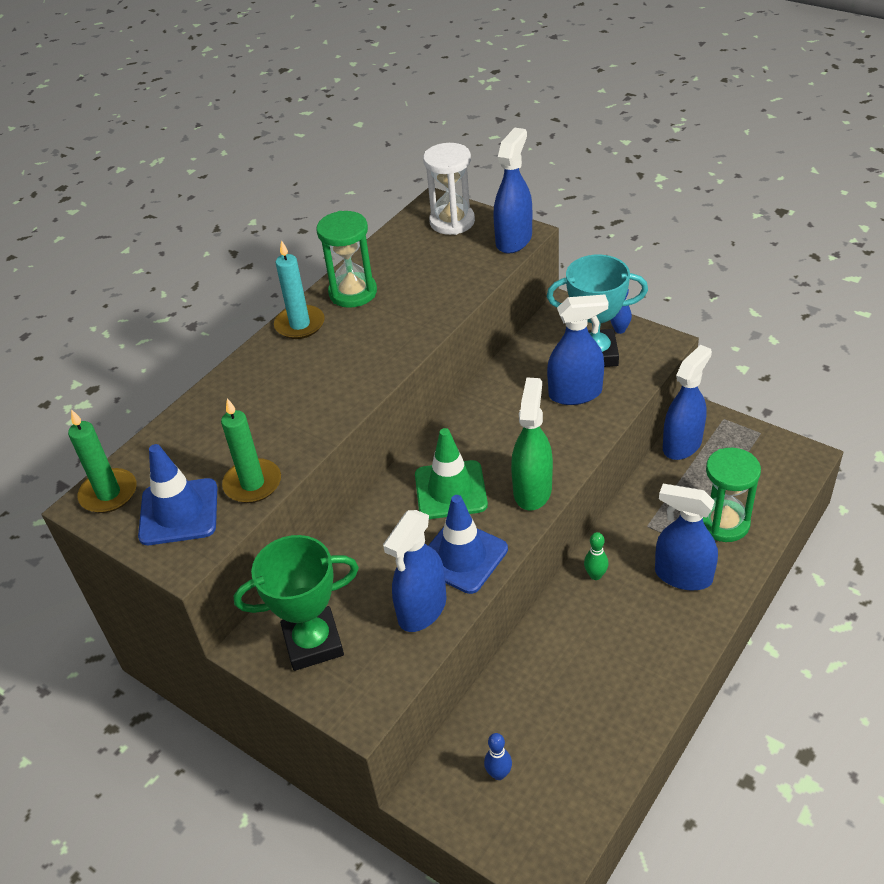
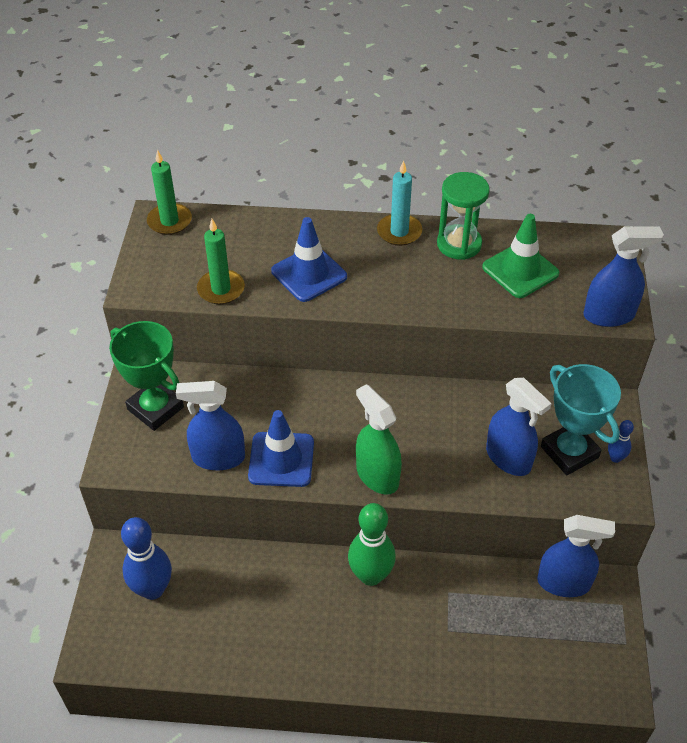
camera: 55 degrees right, 5 degrees up
(179, 512) = (173, 265): blue traffic cone -> blue traffic cone (309, 274)
(450, 490) = (343, 421): green traffic cone -> green traffic cone (520, 270)
(452, 222) = (599, 263): white hourglass -> none
(499, 774) = (152, 589): blue bowling pin -> blue bowling pin, size x2.09
(532, 490) = (377, 475): green spray bottle -> green spray bottle turned 105 degrees counterclockwise
(595, 575) = (371, 575): green bowling pin -> green bowling pin, size x2.09
(683, 576) = (409, 642): blue spray bottle -> none
(724, 523) = (490, 652): green hourglass -> none

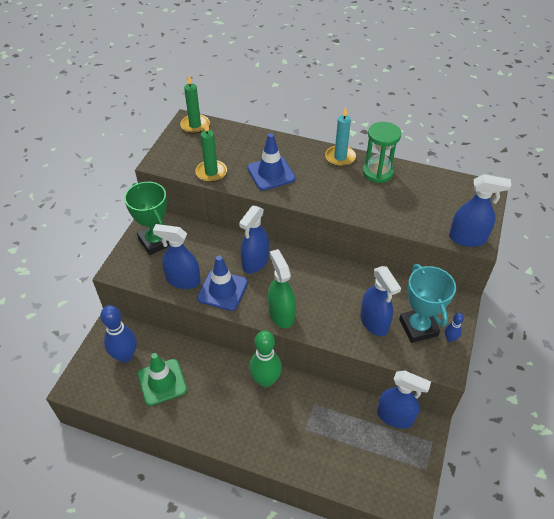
camera: 15 degrees right, 0 degrees up
(314, 408) = (255, 262): none -> blue spray bottle
(520, 270) = (414, 197): green traffic cone -> green traffic cone (162, 382)

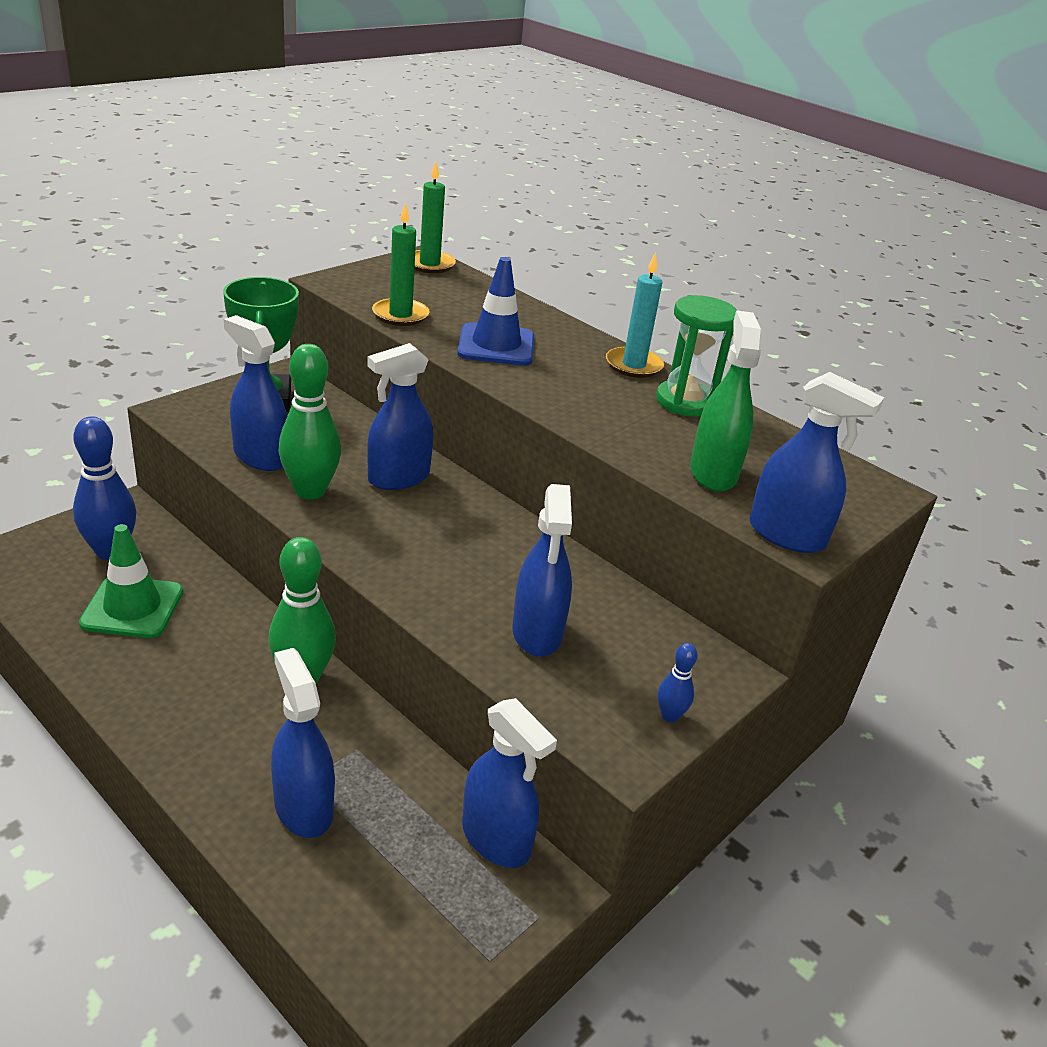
camera: 20 degrees right, 15 degrees down
(222, 290) = (310, 491): blue traffic cone -> green bowling pin
(281, 314) = (378, 557): green spray bottle -> green spray bottle (713, 473)
(312, 443) = (303, 807): none -> blue spray bottle
(418, 327) = (618, 673): turquoise trophy -> none

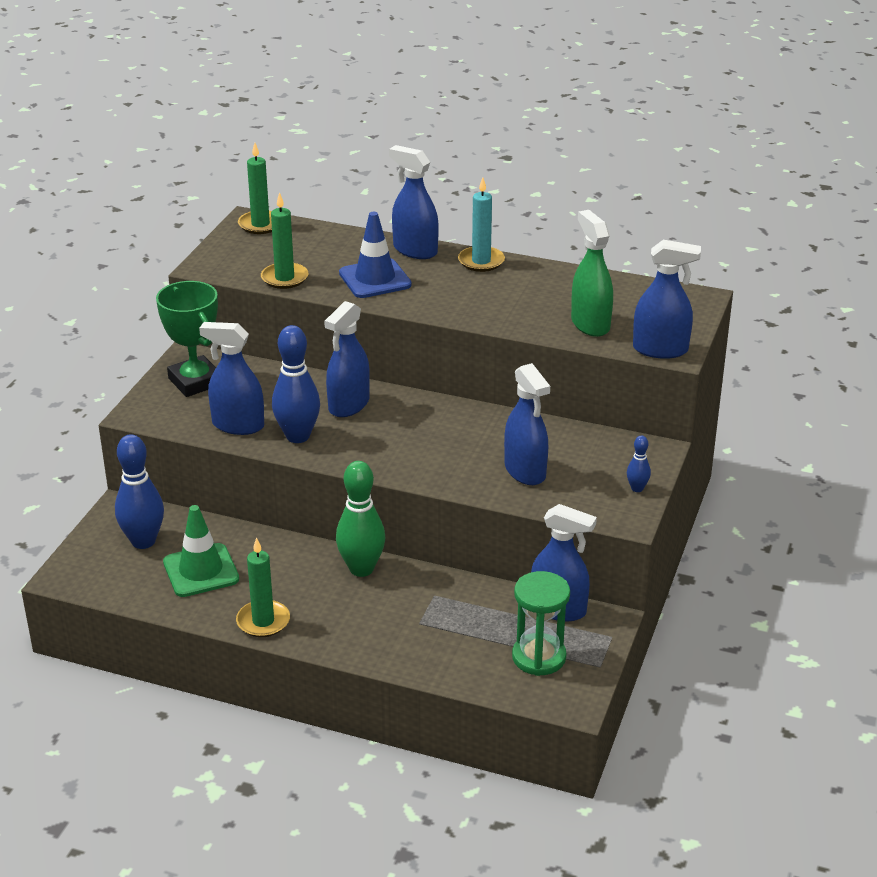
camera: 20 degrees left, 0 degrees up
(135, 697) = (263, 621): none -> green candle
(303, 807) = (430, 637): blue spray bottle -> blue spray bottle (415, 250)
(310, 491) = (298, 436): green bowling pin -> blue bowling pin
(685, 402) = (536, 278): green hourglass -> green hourglass (539, 657)

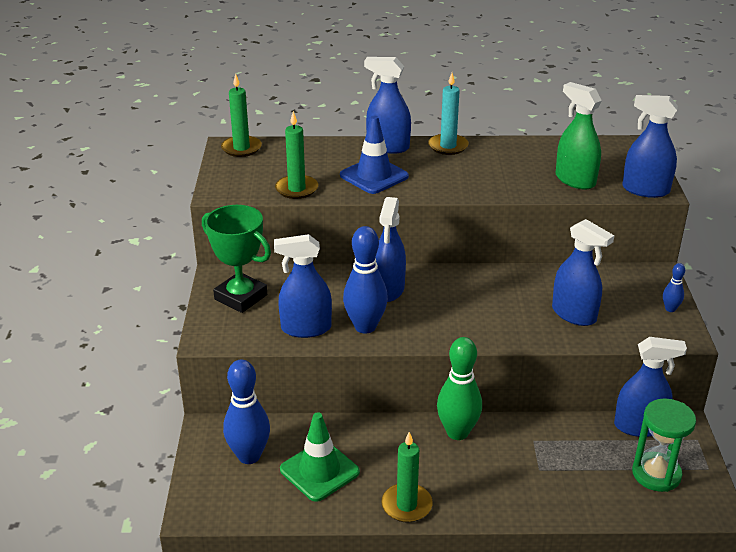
camera: 20 degrees left, 0 degrees up
(660, 349) = (645, 190): blue spray bottle -> blue spray bottle turned 150 degrees counterclockwise

